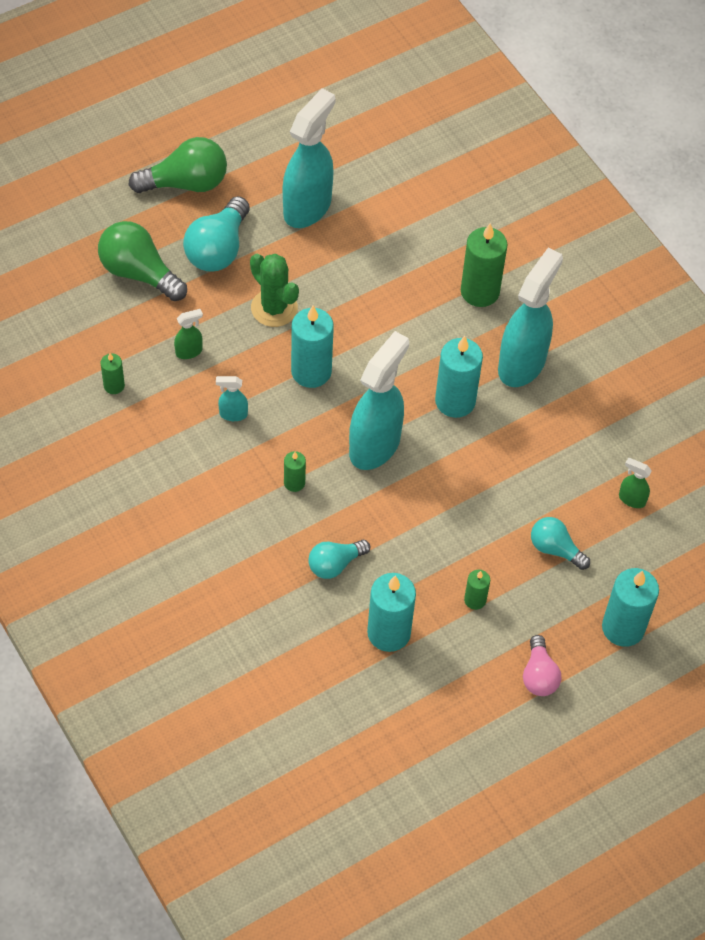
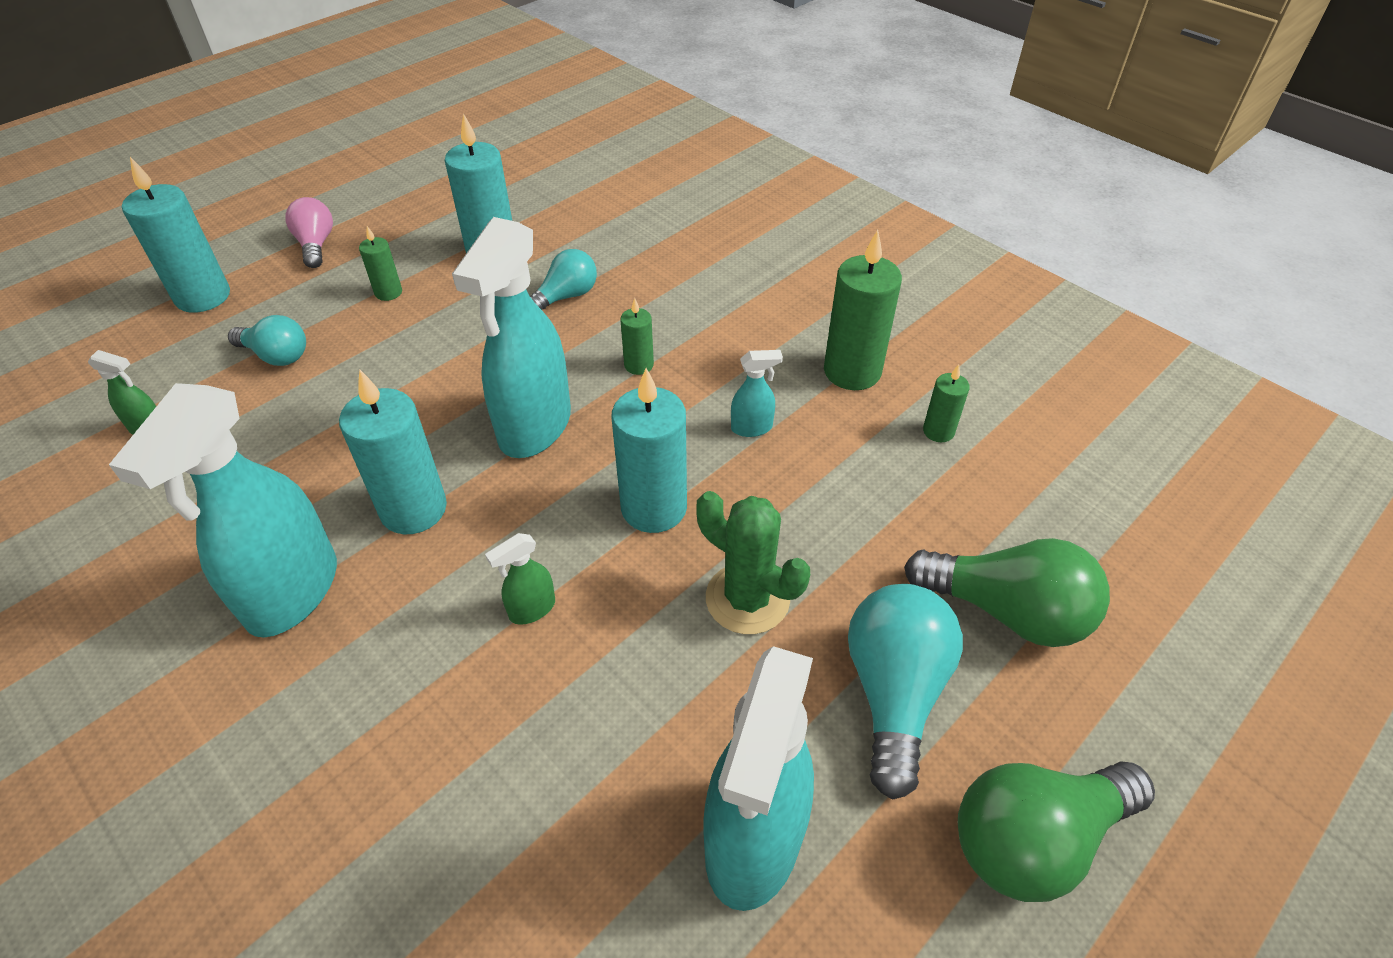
camera: 170 degrees right, 10 degrees down
(189, 351) = (855, 499): green spray bottle -> green spray bottle (531, 609)
(480, 291) = (363, 718): green candle -> green candle (852, 371)

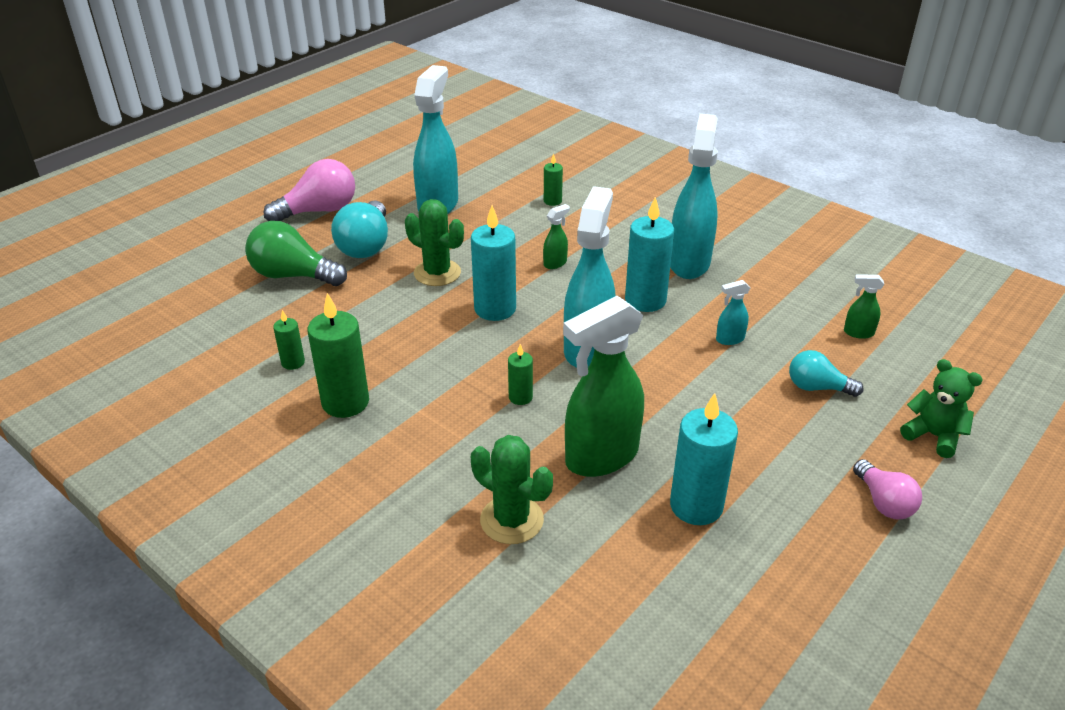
camera: 175 degrees right, 10 degrees down
(203, 297) = (933, 436): turquoise candle -> green teddy bear
(388, 292) = (768, 451): green candle -> green candle (552, 201)
(565, 296) = (601, 457): turquoise light bulb -> green spray bottle
(667, 250) = (512, 520): none -> green cactus
(752, 428) = (430, 357): turquoise spray bottle -> turquoise spray bottle (729, 339)
(1034, 838) = (319, 211): green light bulb -> pink light bulb

